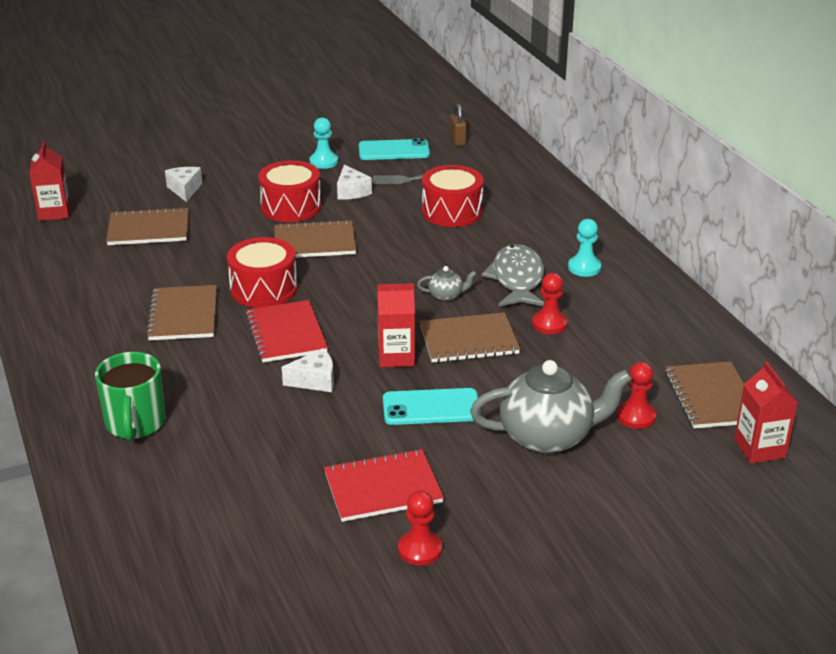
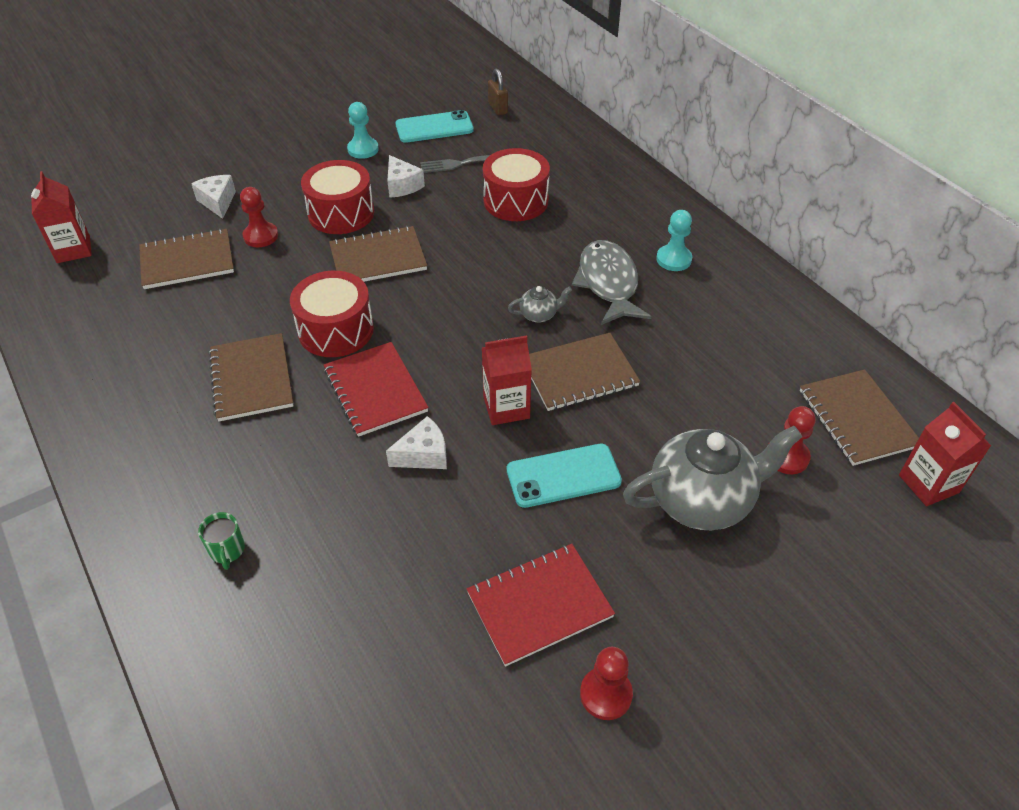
camera: 10 degrees left, 15 degrees up
(135, 424) = (227, 550): green mug -> green mug, size x0.50
(549, 324) = (659, 340): red pawn -> red pawn (261, 236)

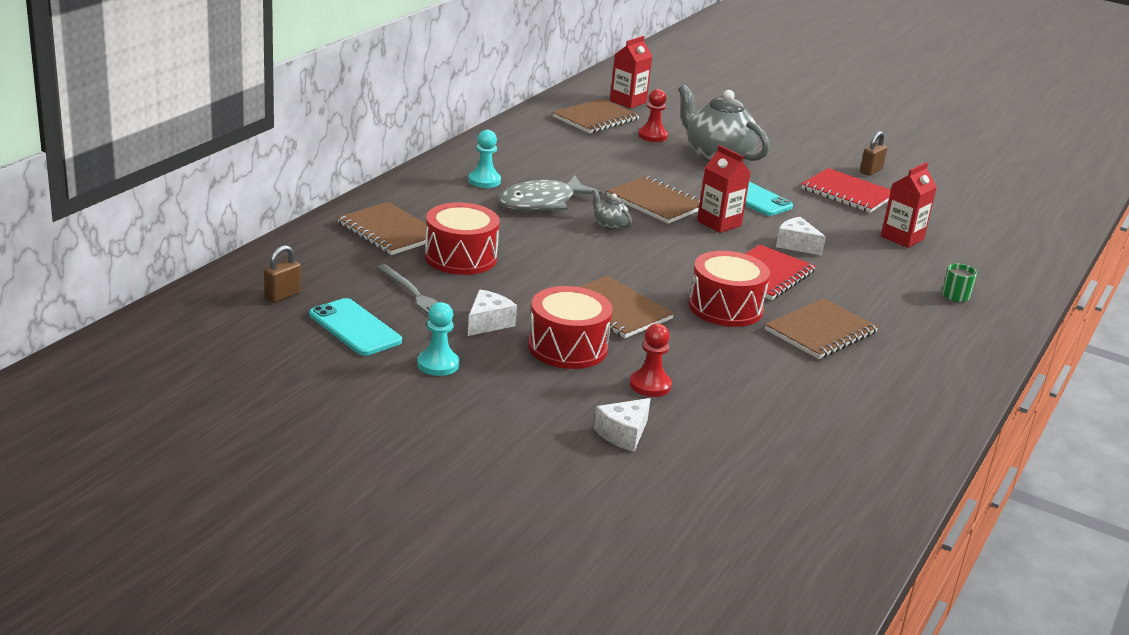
camera: 120 degrees left, 20 degrees down
(73, 249) = (799, 507): red carton -> red carton (902, 238)
(187, 261) = (732, 418): brown notebook -> brown notebook (389, 231)
(606, 694) = (871, 171): red pawn -> brown padlock

